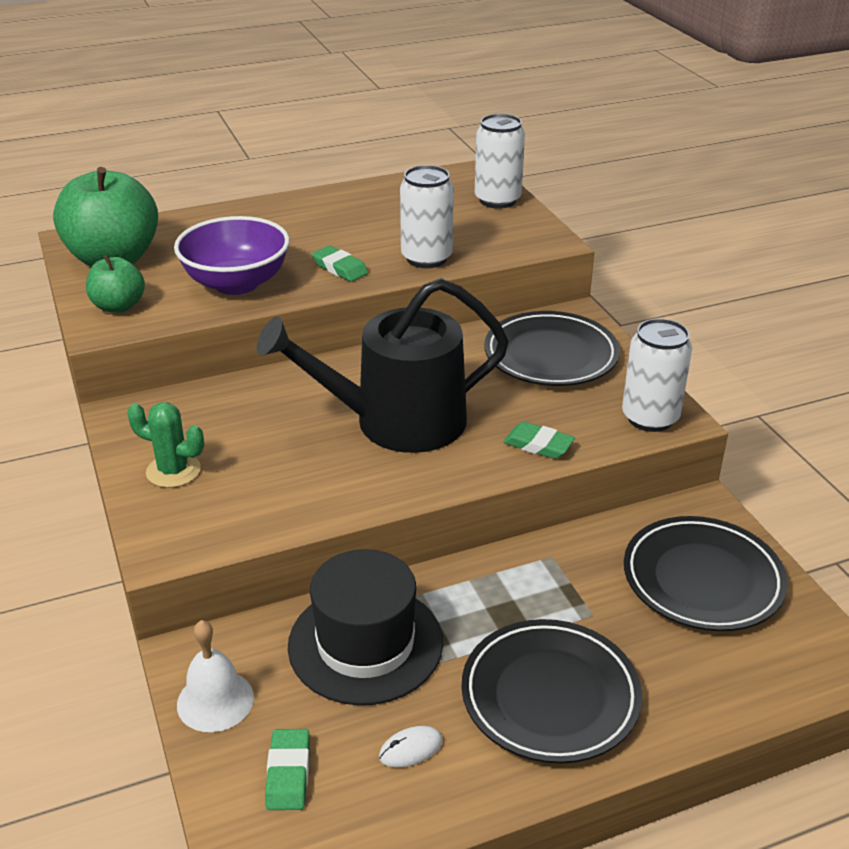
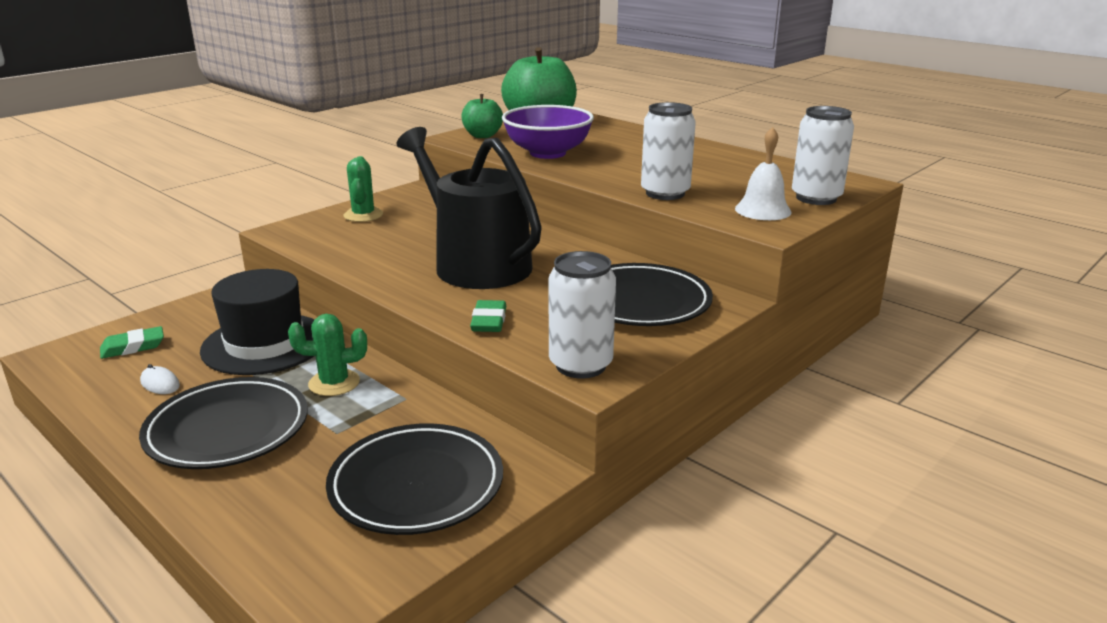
camera: 65 degrees right, 10 degrees down
(215, 700) = (195, 310): white bell -> white bell (763, 210)
(340, 268) = (609, 173): green eraser -> none
(494, 601) = (334, 383): none -> green cactus

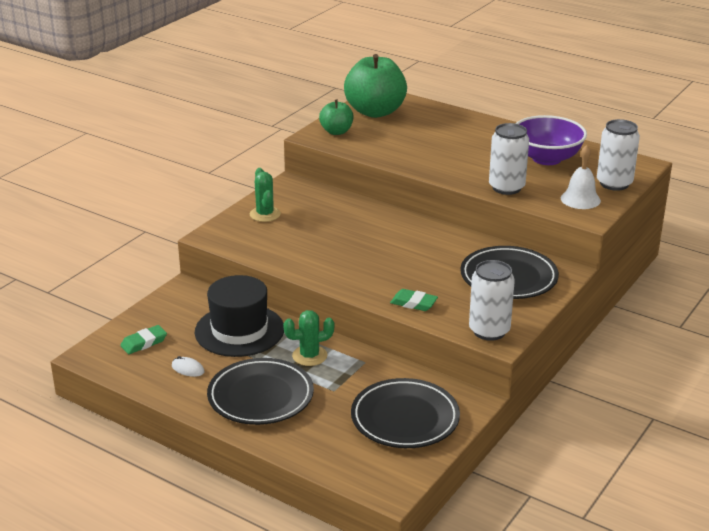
camera: 10 degrees left, 5 degrees up
(475, 264) = (378, 255): black watering can -> none
(489, 321) = (413, 303): green eraser -> green eraser turned 60 degrees counterclockwise
(547, 153) = (399, 149): purple bowl -> purple bowl (546, 158)

